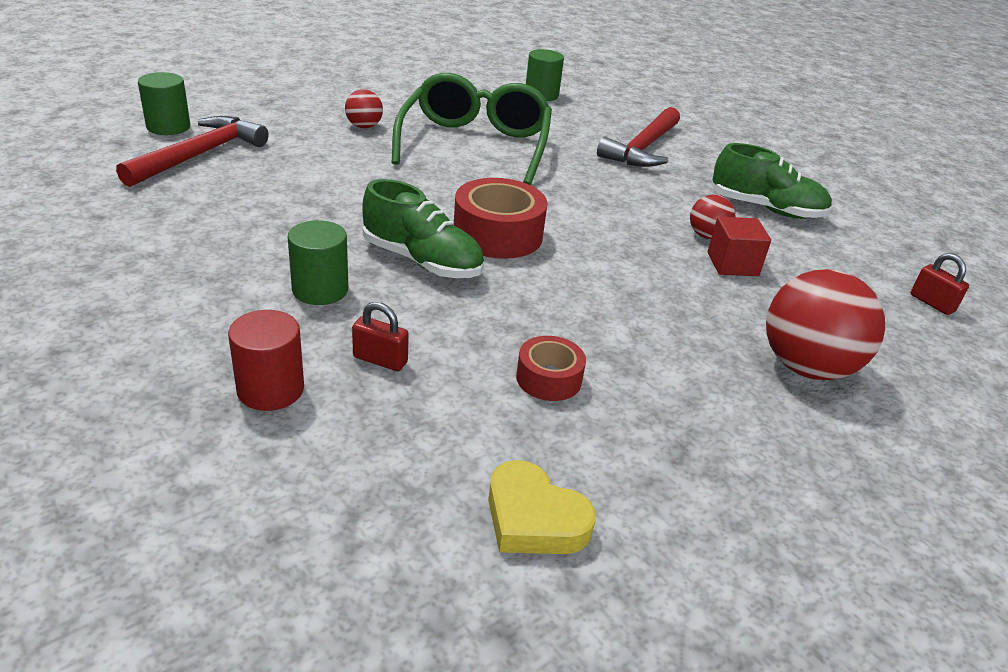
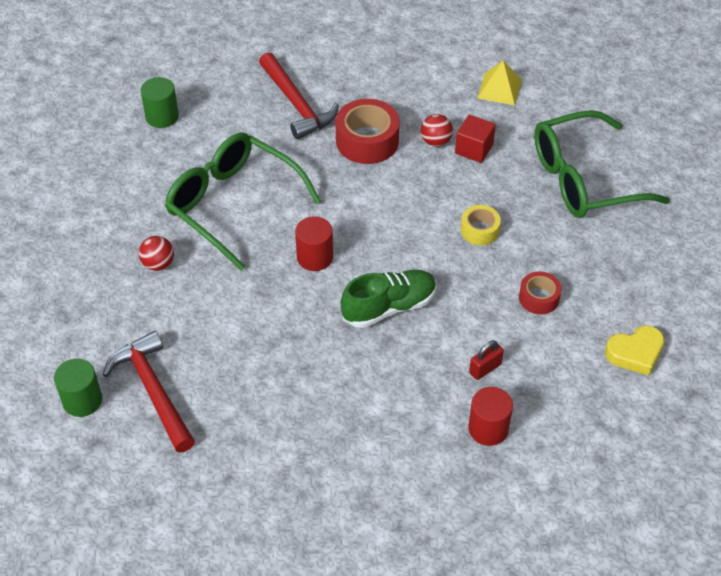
camera: 55 degrees left, 15 degrees up
(320, 290) = (396, 373): green cylinder -> none
(451, 200) = (315, 257): none -> red cylinder
(497, 234) = (376, 252): red tape -> red tape (367, 141)
(611, 299) = (479, 230): none -> yellow tape
(766, 209) = (419, 89): green shoe -> none
(806, 367) = (583, 179): red ball -> green glasses
(850, 261) = (499, 89): none -> yellow pyramid
(932, 303) = (558, 82): red padlock -> none

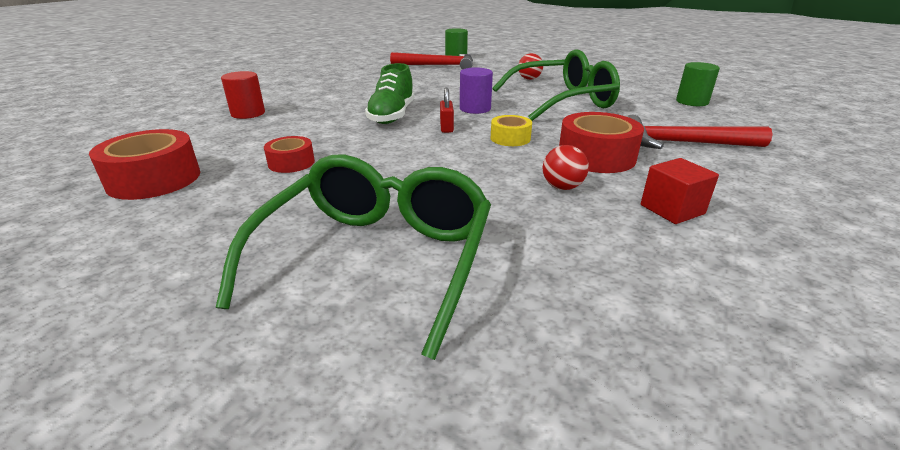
camera: 125 degrees right, 20 degrees down
(315, 257) = (475, 109): red cylinder -> purple cylinder
(474, 149) = (526, 204): red cube -> red cube (672, 209)
(479, 230) = (406, 166): yellow tape -> yellow tape (510, 138)
(485, 368) = (284, 125): red padlock -> red padlock (446, 127)
(499, 89) = (642, 272): yellow pyramid -> none
(635, 353) = (154, 179): yellow heart -> red tape

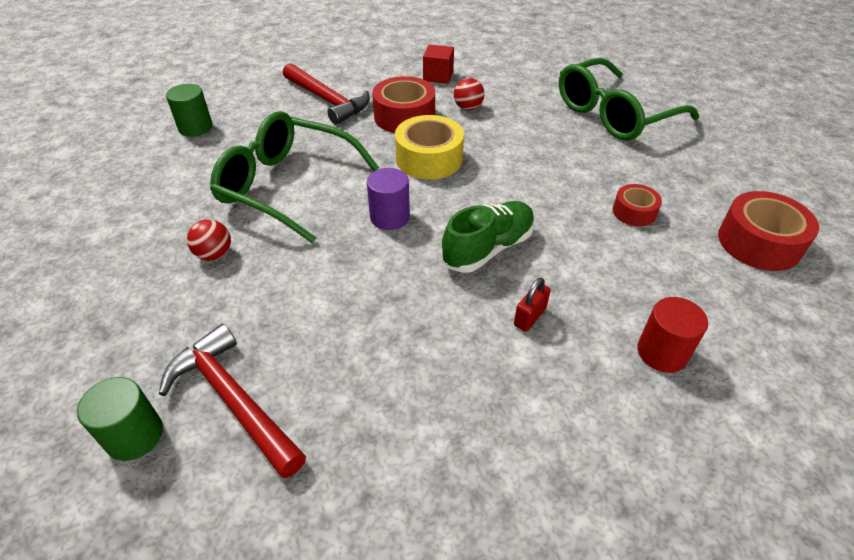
camera: 140 degrees left, 15 degrees up
(446, 127) = (459, 198): red padlock -> red padlock (529, 317)
(510, 138) = (429, 159): yellow tape -> yellow tape, size x1.74

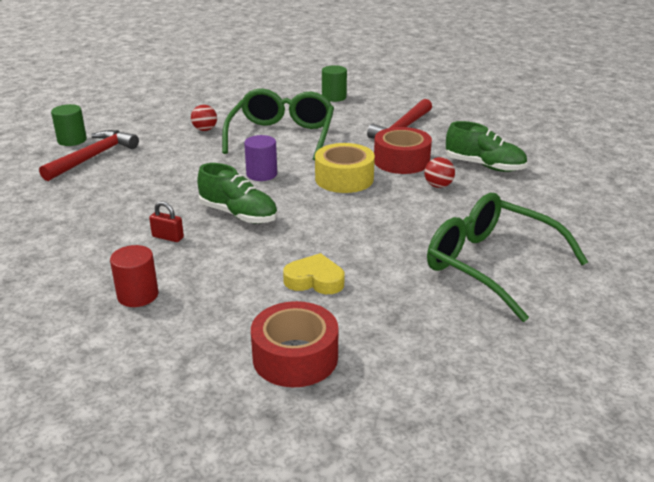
camera: 75 degrees right, 15 degrees down
(438, 76) = (484, 166): red cube -> green shoe
(634, 212) = (314, 280): red tape -> yellow heart

